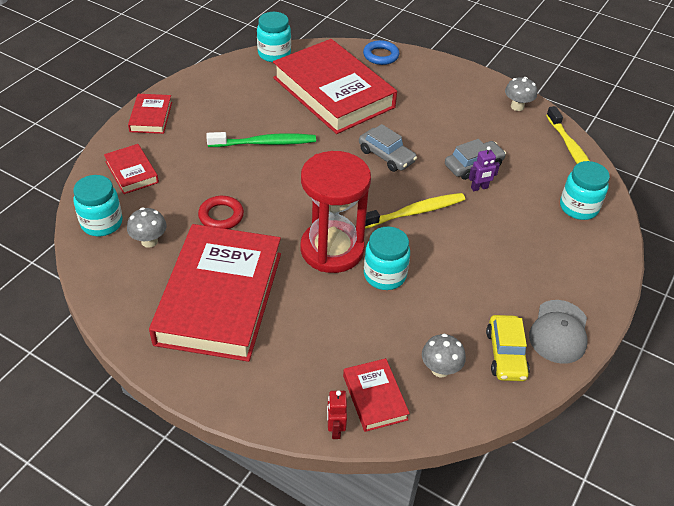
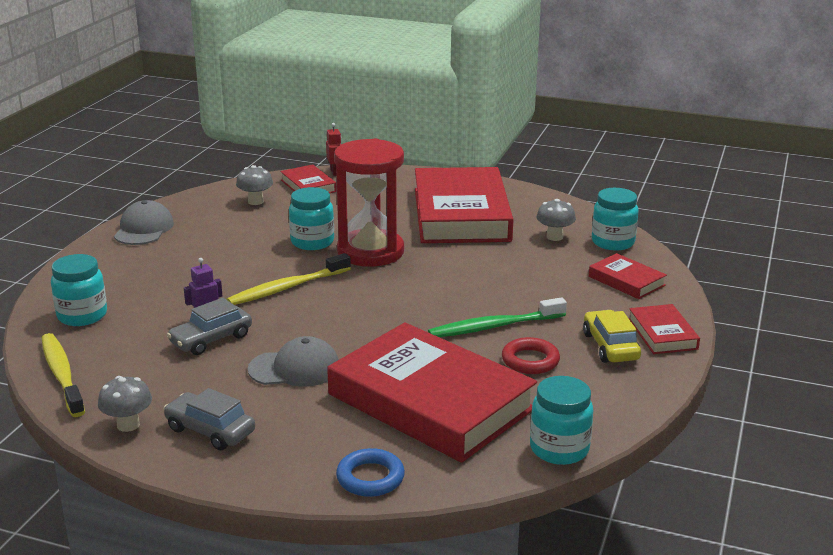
camera: 170 degrees right, 20 degrees down
(221, 216) = (499, 260): red ring -> red ring (530, 360)
(386, 156) = (329, 334): grey car -> grey car (210, 430)
(414, 130) = (295, 368): none -> grey cap
(506, 354) = (197, 213): yellow car -> yellow car (610, 346)

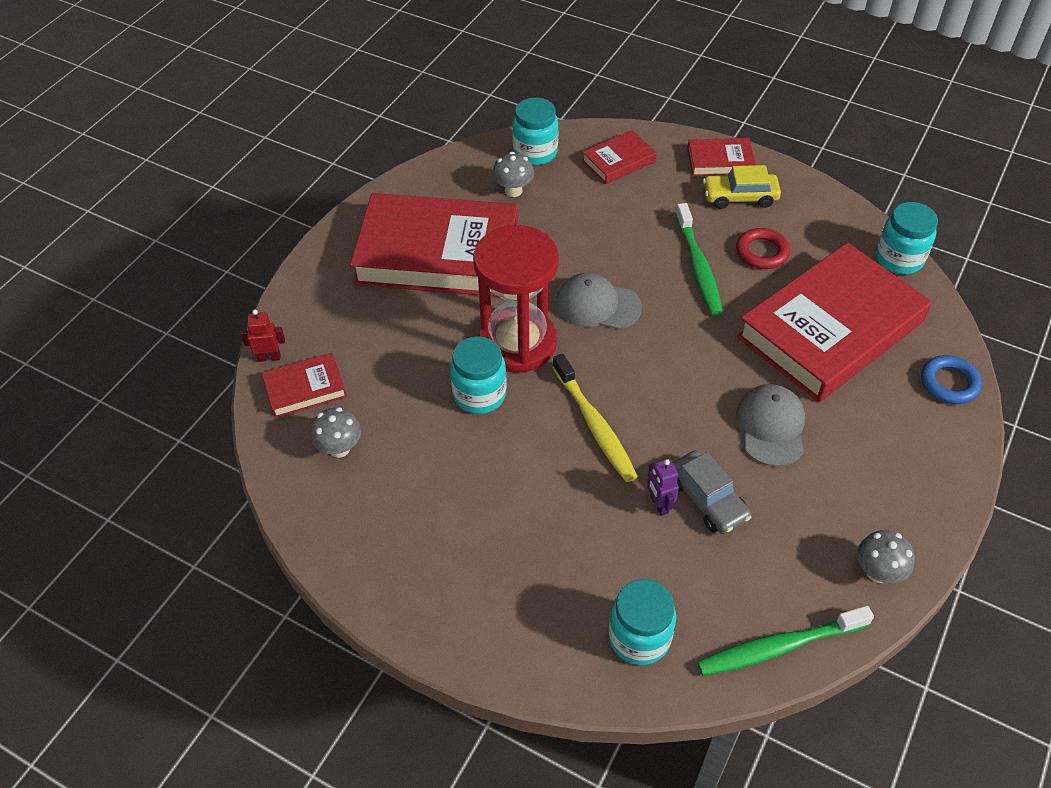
camera: 80 degrees left, 25 degrees up
(62, 375) = (779, 647): yellow toothbrush -> green toothbrush
(144, 229) = (394, 580): grey cap -> grey cap (597, 305)
(210, 430) = (884, 500): grey car -> none

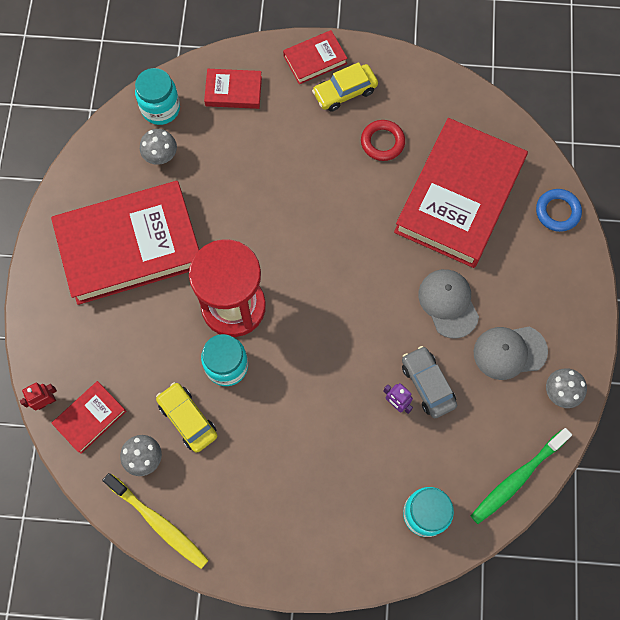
camera: 25 degrees left, 20 degrees up
(408, 429) = (188, 419): none -> yellow car
(595, 425) = (323, 356): yellow toothbrush -> yellow toothbrush (159, 523)
(597, 305) = (279, 245): grey cap -> grey cap (509, 352)
(618, 161) = (233, 91): red book -> red book turned 60 degrees clockwise
(698, 266) = (340, 176): green toothbrush -> none
(707, 499) = (427, 384): grey car -> grey car turned 150 degrees counterclockwise
(899, 259) = (486, 108): turquoise jar -> none

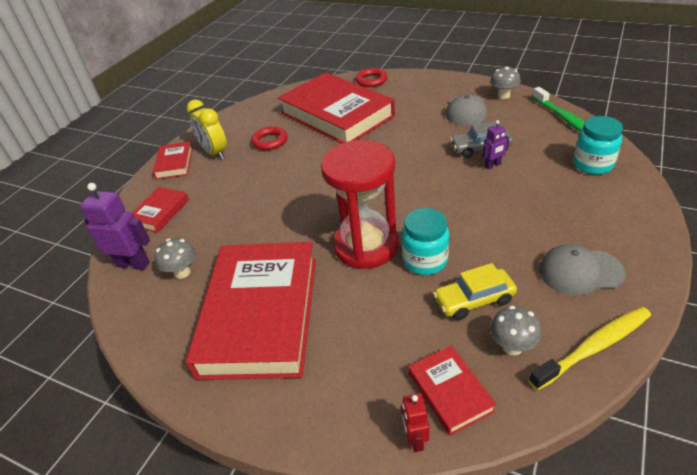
camera: 65 degrees left, 30 degrees down
(160, 108) = (133, 264): turquoise jar -> purple robot
(345, 92) = (214, 153): yellow car -> yellow clock
(448, 303) = (417, 130): grey cap -> grey cap (580, 272)
(557, 212) = (371, 80): blue ring -> red ring

